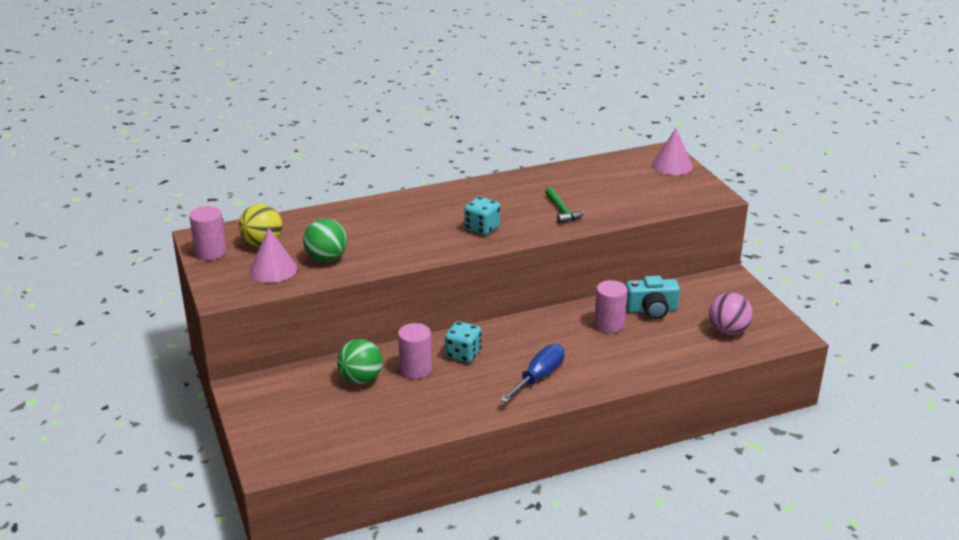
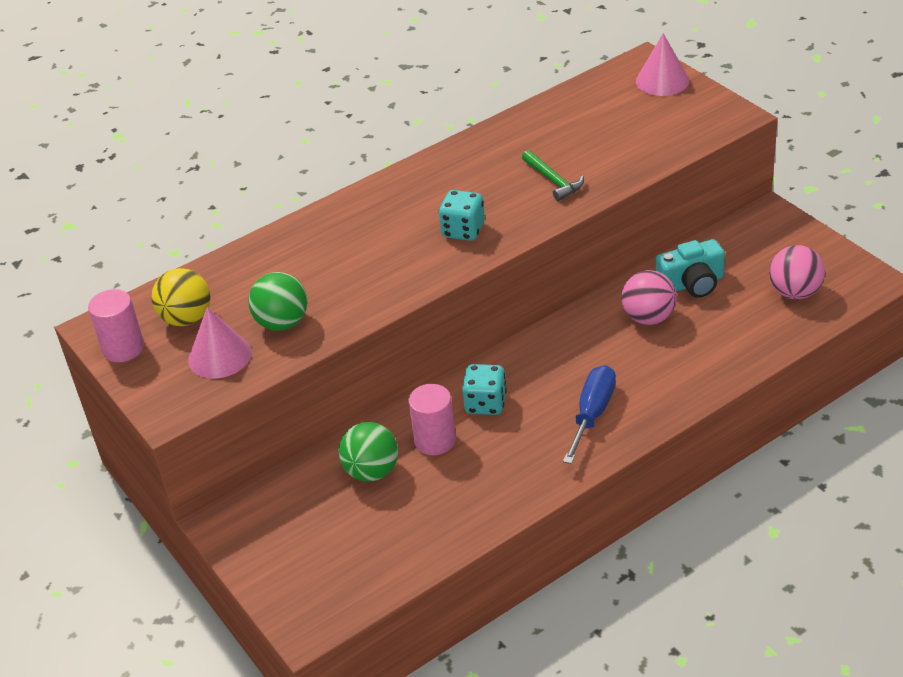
camera: 10 degrees left, 10 degrees up
(609, 324) = (648, 317): pink cylinder -> pink ball

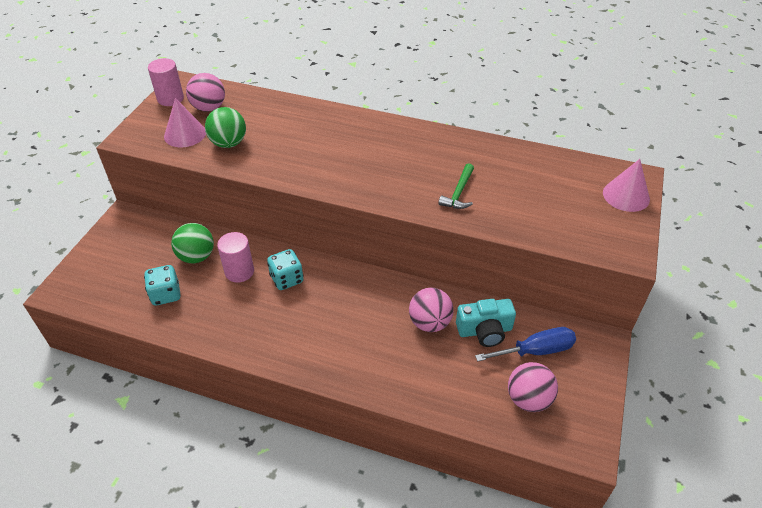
camera: 50 degrees right, 5 degrees up
(187, 318) = (209, 108): yellow ball -> pink ball
(463, 230) = (371, 176): turquoise dice -> turquoise dice (166, 294)
(592, 414) = (313, 338): blue screwdriver -> blue screwdriver (536, 351)
(692, 283) = (485, 331): turquoise camera -> turquoise camera turned 45 degrees counterclockwise

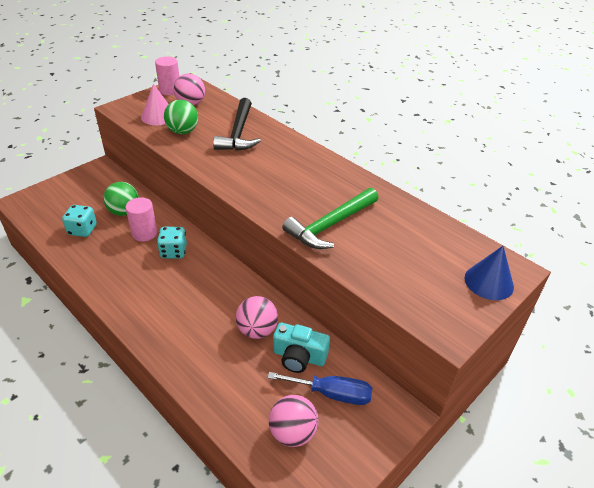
camera: 25 degrees right, 5 degrees down
(291, 126) = (238, 133): none -> black hammer
(459, 193) = (330, 225): green hammer -> green hammer, size x1.76
(626, 195) = (489, 282): pink cone -> blue cone

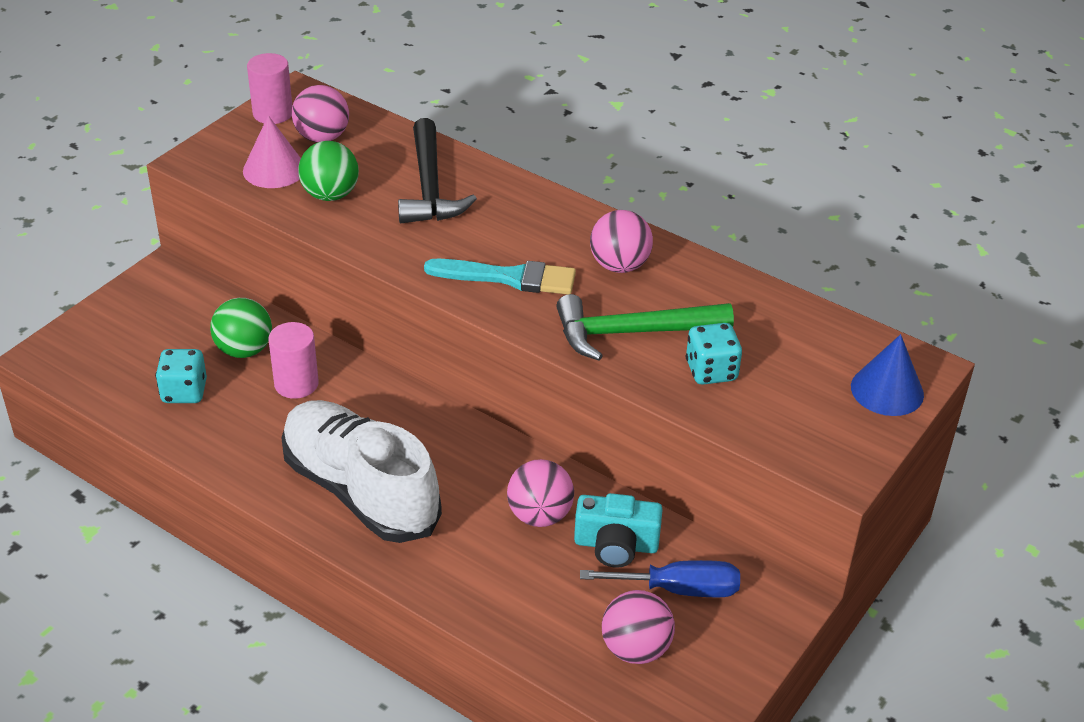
camera: 10 degrees left, 0 degrees up
(156, 300) = (360, 491): none -> white shoe
(173, 252) = (359, 409): turquoise dice -> turquoise dice (711, 371)
(266, 185) = (509, 278): none -> turquoise brush
(330, 225) = (632, 333): green hammer -> green hammer turned 45 degrees clockwise
(333, 186) = (619, 265): none -> pink ball

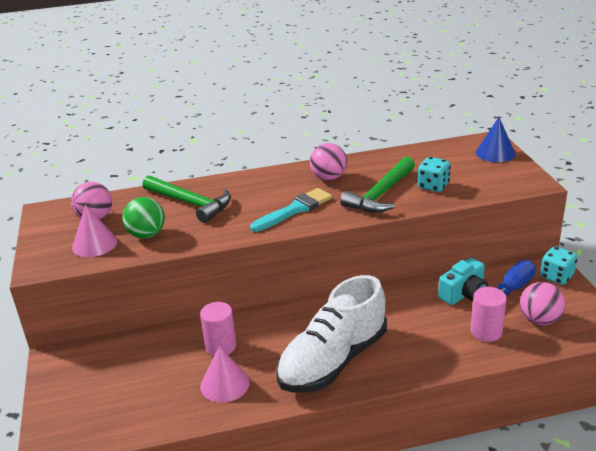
camera: 45 degrees left, 10 degrees down
(184, 392) = (168, 395): turquoise dice -> turquoise dice (556, 277)
(239, 425) = (225, 384): none -> pink cone
(244, 350) = (166, 354): green ball -> none
(273, 113) = (46, 225): pink cylinder -> pink cylinder (486, 331)
(360, 491) = (333, 361): white shoe -> white shoe turned 45 degrees counterclockwise
(430, 187) = (190, 203): black hammer -> green hammer
(539, 515) = (419, 308): pink ball -> none

